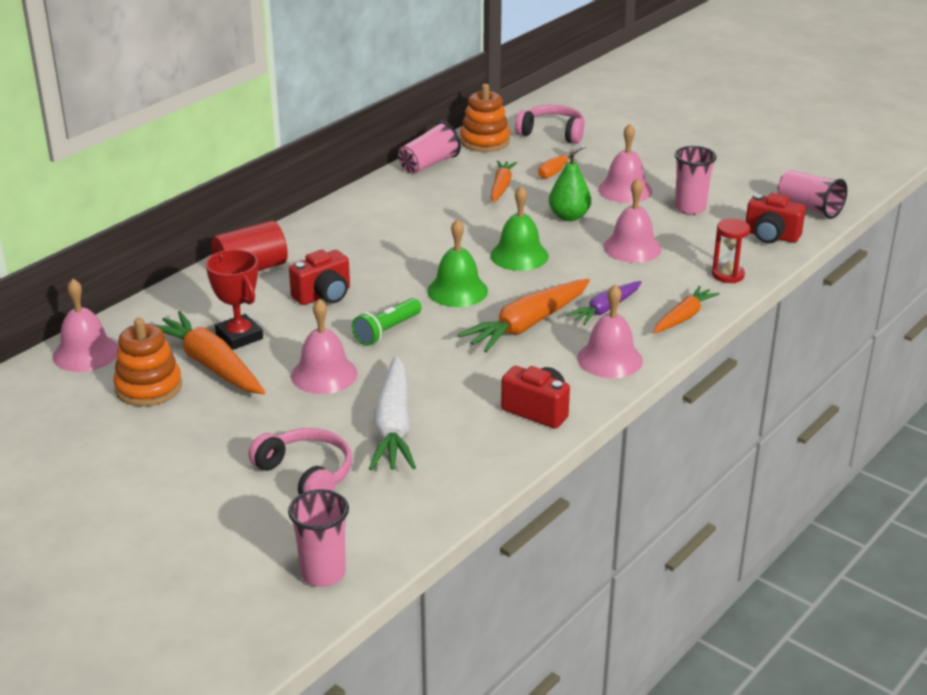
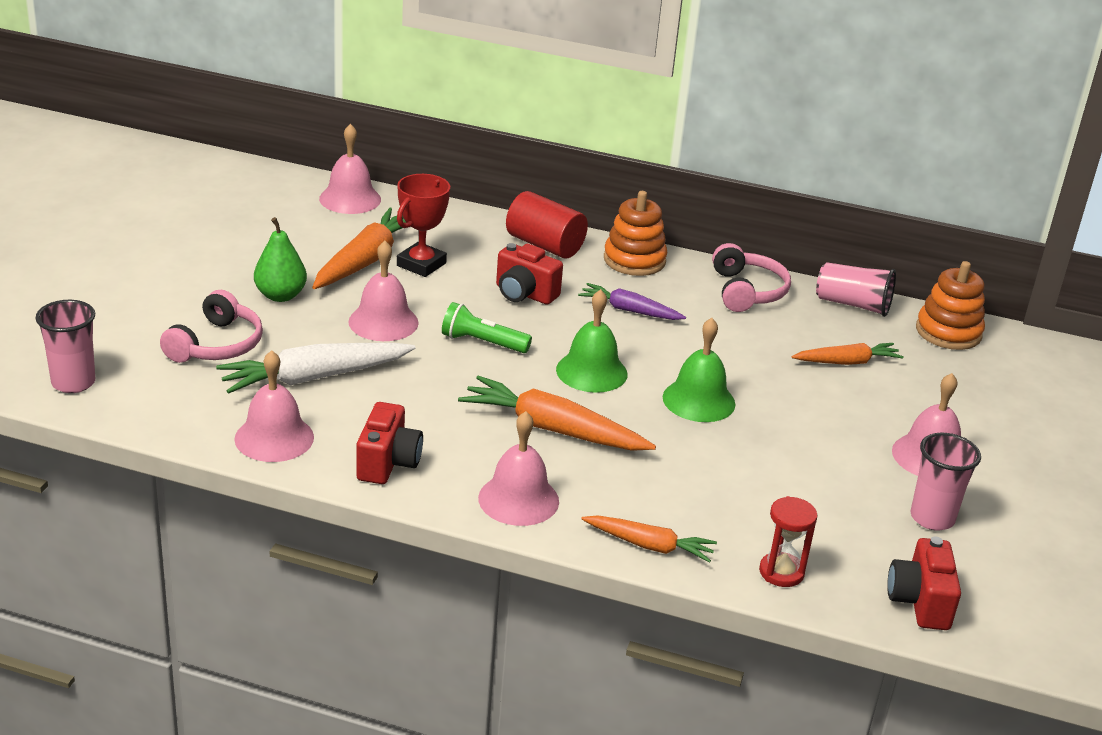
camera: 65 degrees right, 0 degrees up
(148, 387) = (313, 239): orange stacking toy -> orange stacking toy (634, 260)
(552, 133) = (1023, 377): pink headphones -> pink headphones (747, 291)
(557, 170) = (929, 396): orange screwdriver -> none
(569, 216) = (821, 422): green pear -> green pear (280, 295)
(605, 309) = (626, 481): purple carrot -> purple carrot (629, 310)
(632, 247) = (786, 482): pink bell -> pink bell (274, 438)
(809, 208) = (1039, 633): pink cup -> none

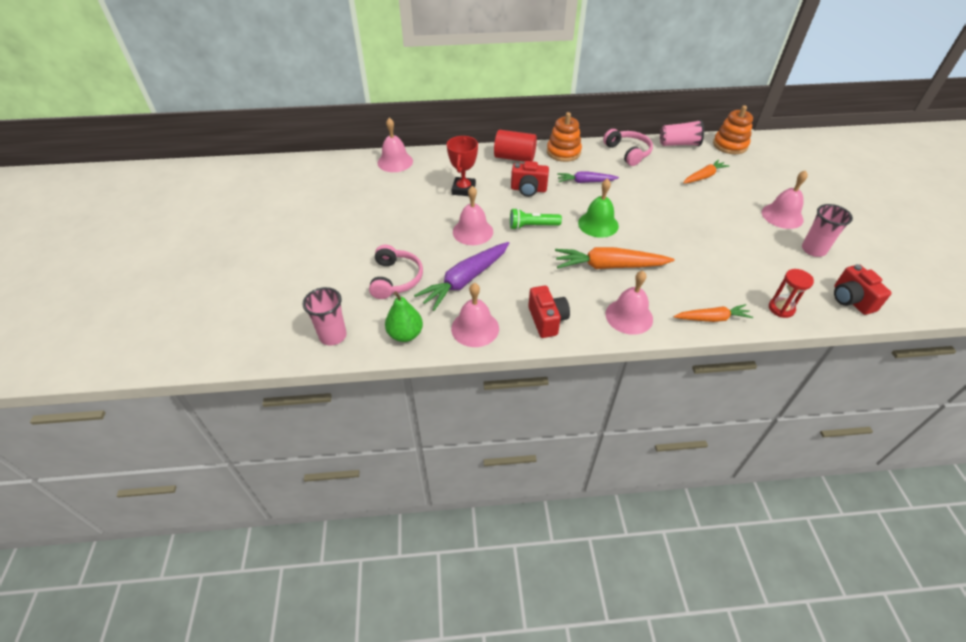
camera: 20 degrees left, 15 degrees up
(280, 295) = (405, 234): green pear -> green pear (405, 334)
(314, 378) = (465, 280): white carrot -> purple carrot
(365, 260) = (433, 197): orange carrot -> none
(699, 400) = (660, 222): green bell -> none

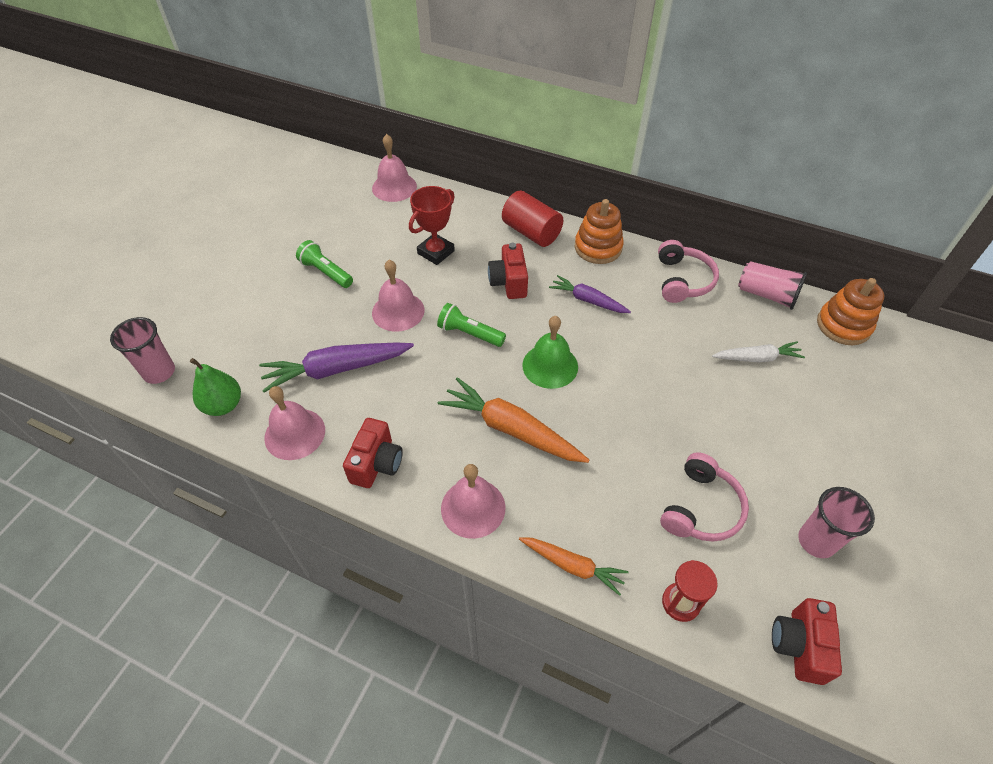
camera: 30 degrees right, 5 degrees up
(395, 279) = (270, 334): pink headphones -> pink headphones (701, 508)
(398, 228) = (326, 272): none -> green flashlight
(528, 189) = (509, 282): red camera -> red camera turned 45 degrees clockwise
(704, 176) = (757, 358): orange carrot -> white carrot
(782, 216) = (819, 467): pink bell -> none

